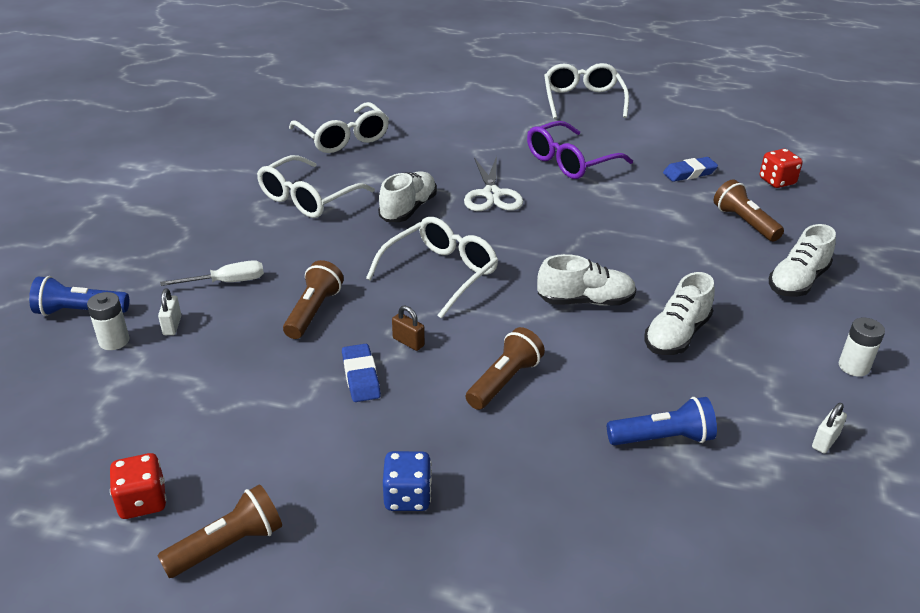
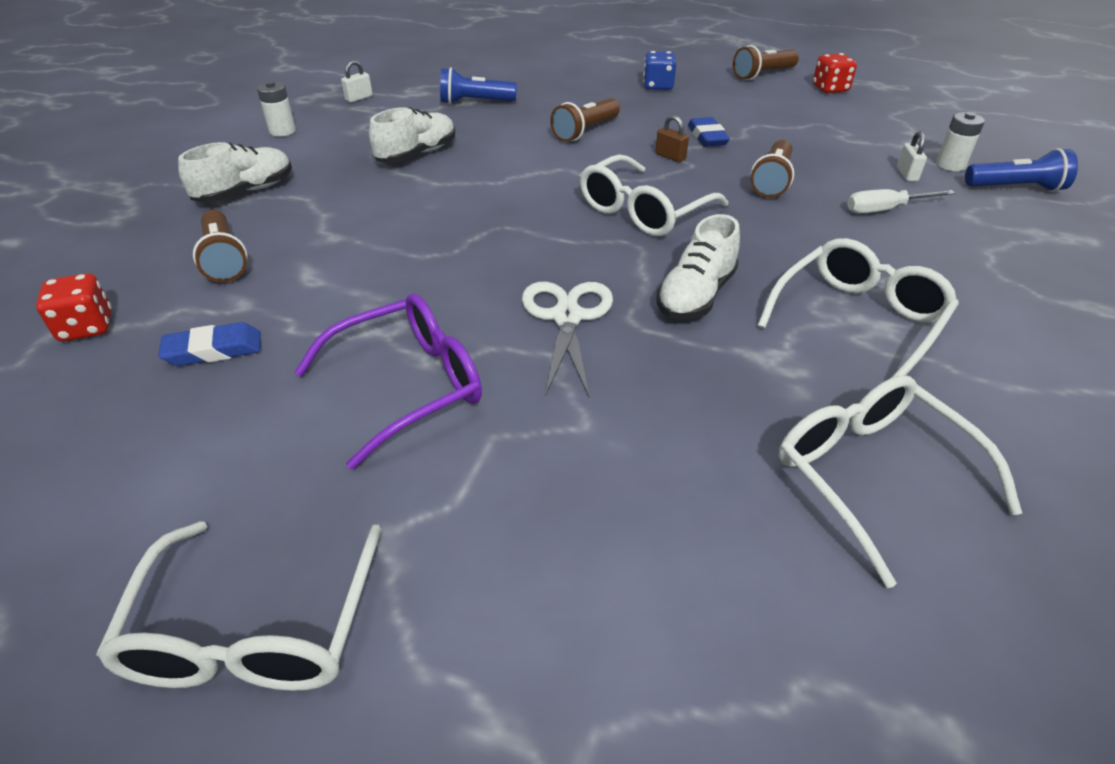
camera: 175 degrees left, 5 degrees up
(585, 301) = (489, 181): white shoe -> none

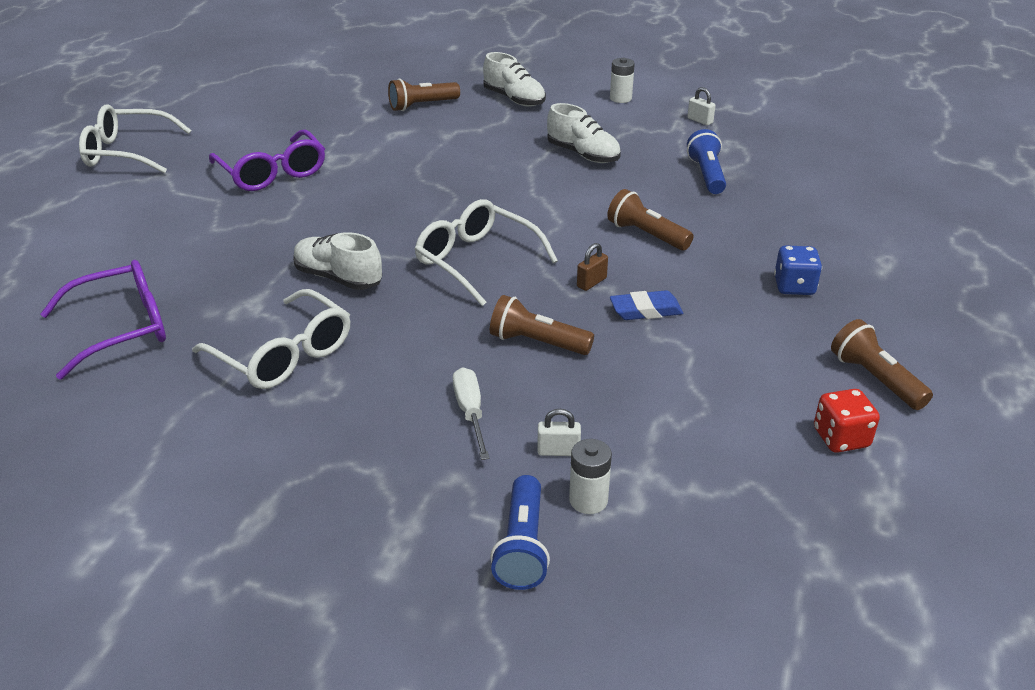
camera: 90 degrees right, 5 degrees down
(86, 327) = (357, 82): red dice -> none
(214, 350) = (325, 117): blue eraser -> none
(567, 317) = (325, 223): white scissors -> none
(872, 475) = (122, 328): white glasses -> purple glasses

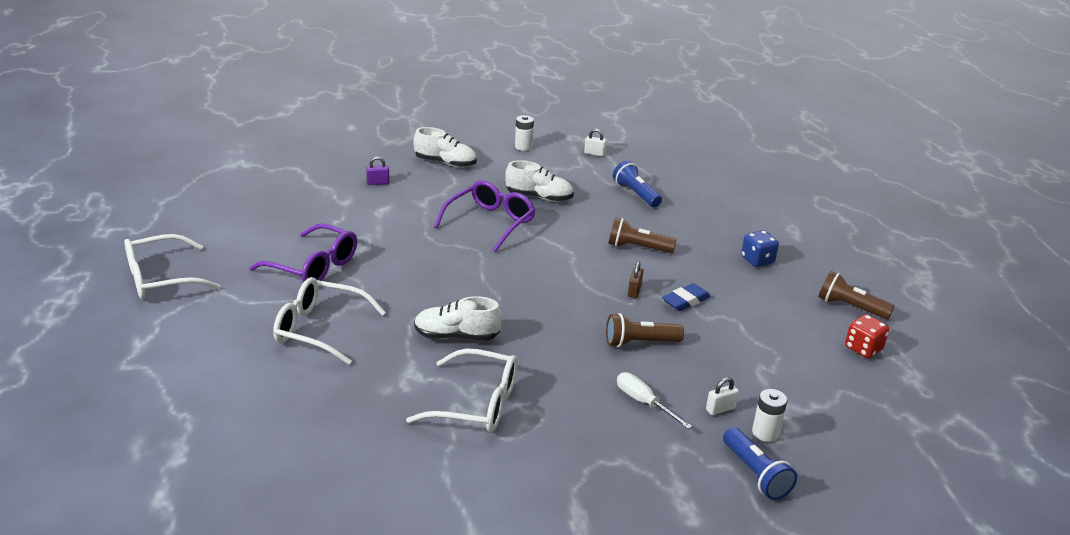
camera: 30 degrees left, 5 degrees down
(122, 328) = (328, 423): purple glasses -> purple glasses (490, 222)
(422, 105) = (378, 183): brown flashlight -> purple padlock
(476, 261) = (543, 296): white glasses -> white glasses (319, 329)

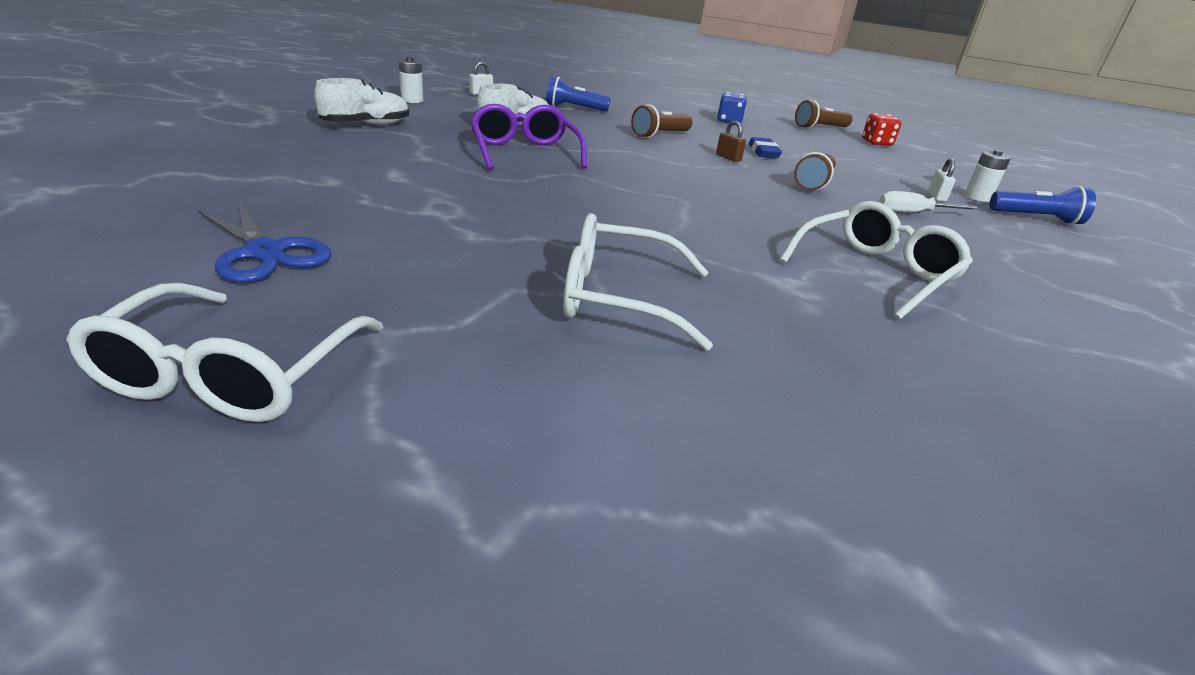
camera: 55 degrees left, 0 degrees up
(249, 233) = (264, 253): none -> blue scissors
(314, 266) = (450, 247): purple glasses -> none
(319, 329) = (618, 297): white glasses -> white glasses turned 45 degrees clockwise
(378, 183) = (329, 156): purple padlock -> none
(457, 336) = (728, 235): white shoe -> none

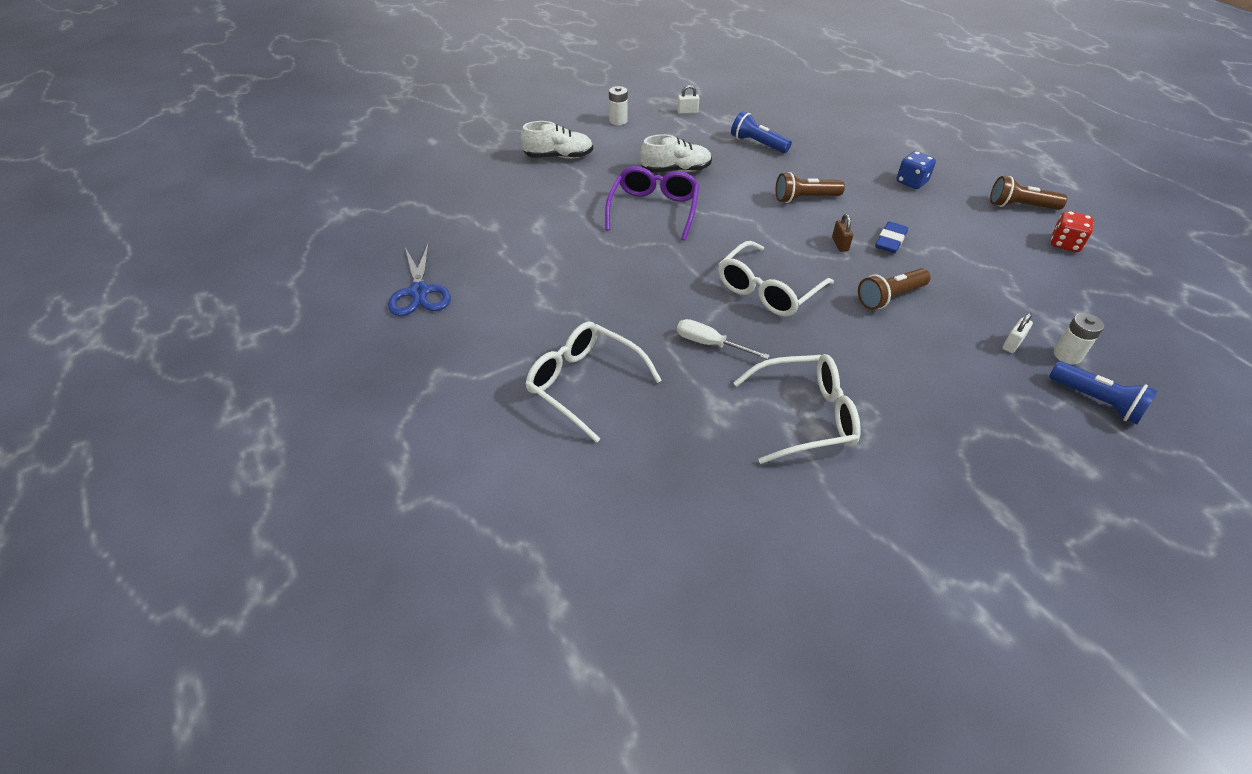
camera: 35 degrees right, 15 degrees up
(231, 374) = (361, 379): white glasses -> white glasses (767, 290)
(913, 213) = (947, 360): white screwdriver -> white screwdriver (710, 344)

